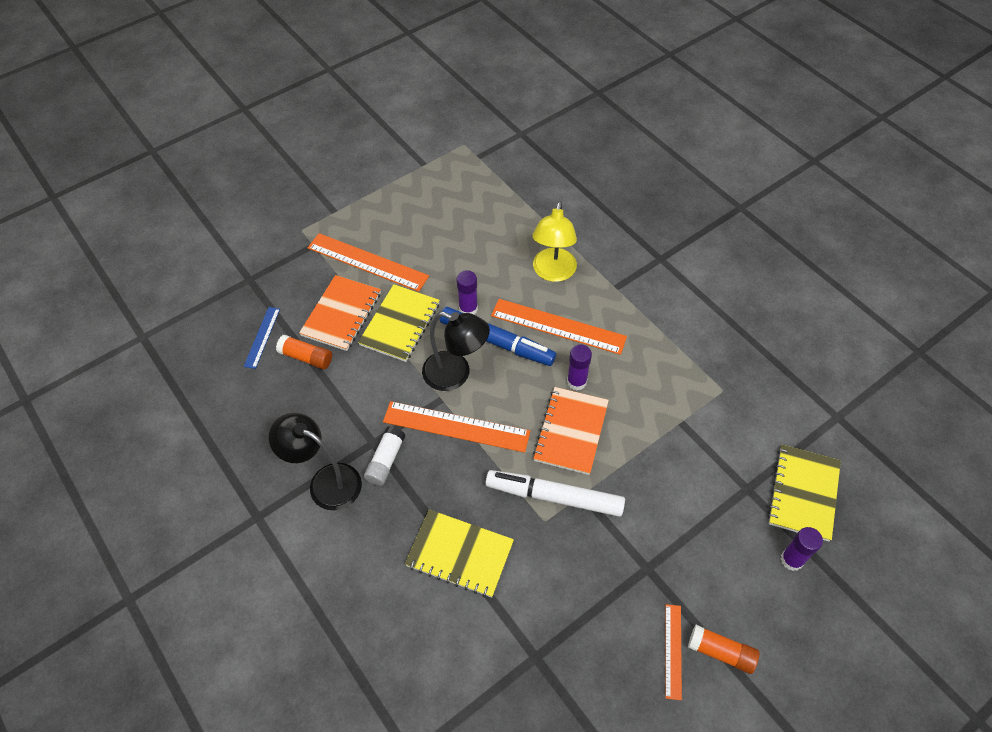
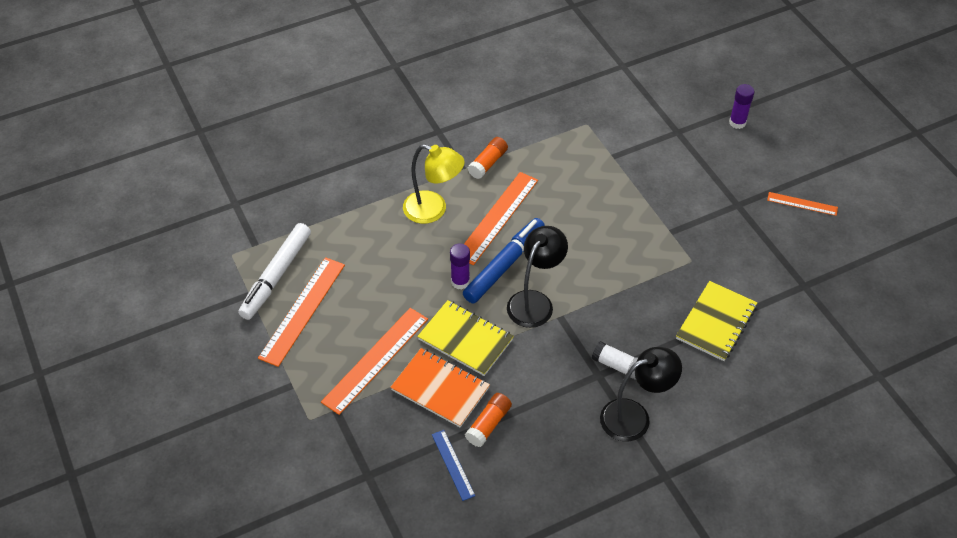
camera: 80 degrees left, 5 degrees down
(262, 337) = (453, 464): blue ruler -> blue ruler turned 45 degrees clockwise
(326, 481) = (634, 416): black lamp -> black lamp turned 150 degrees counterclockwise
(456, 427) = (592, 309): orange ruler -> orange ruler (302, 310)
(554, 497) = (670, 250): white marker -> white marker (276, 276)
(571, 431) = (610, 228): orange notebook -> none
(576, 382) = (560, 215): purple glue stick -> none
(721, 652) = (804, 178): orange glue stick -> orange glue stick (488, 163)
(803, 493) = (685, 102): yellow notebook -> none

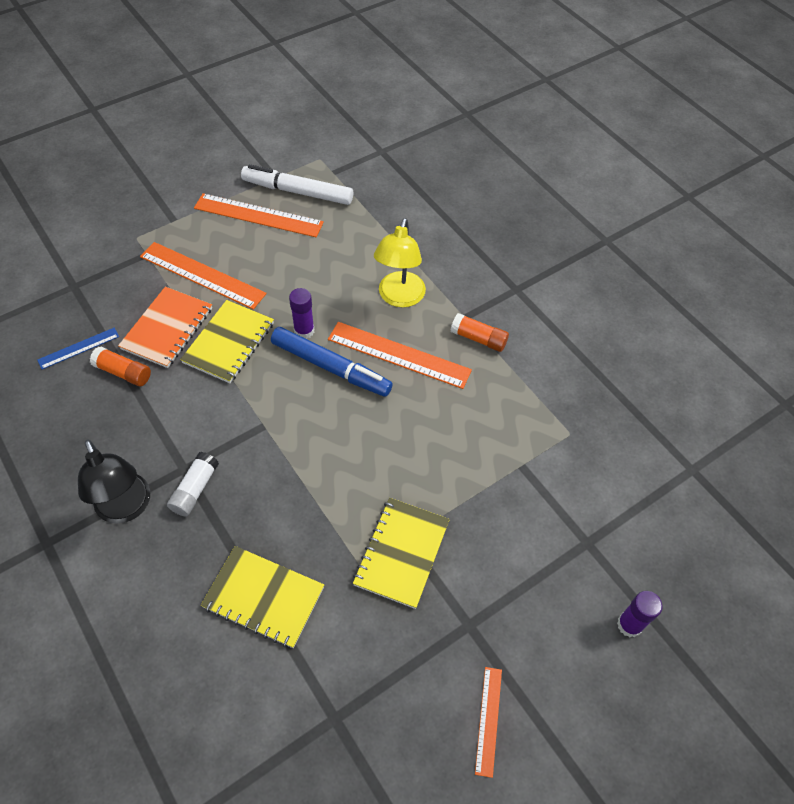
camera: 80 degrees right, 5 degrees up
(535, 301) = (282, 400): black lamp -> none
(682, 235) = (401, 553): none -> yellow notebook

